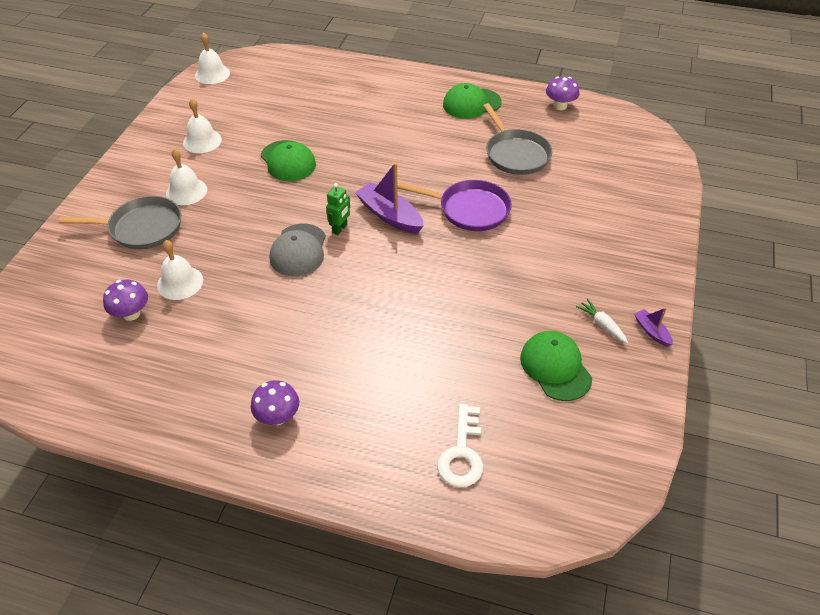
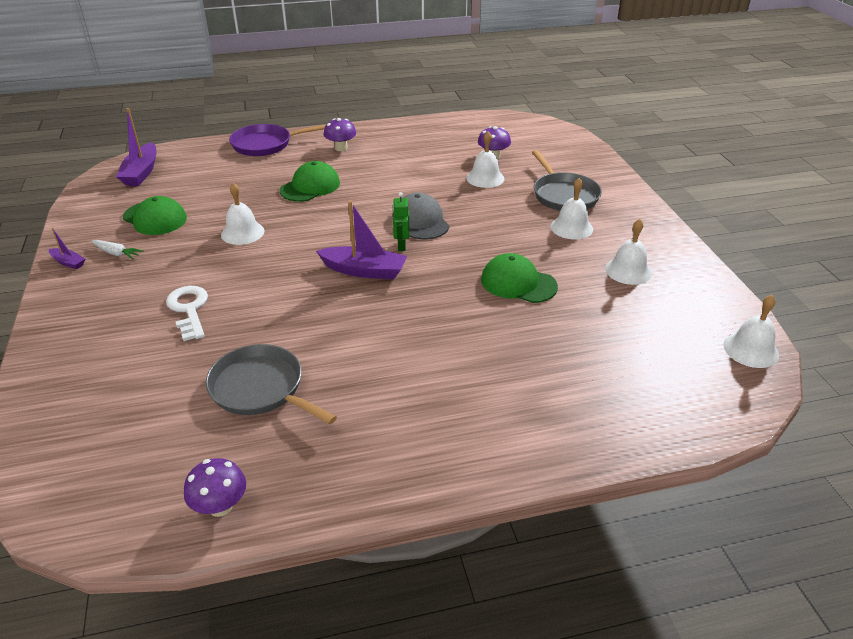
camera: 150 degrees right, 10 degrees down
(142, 228) = (564, 195): grey pan -> grey pan turned 75 degrees counterclockwise
(462, 453) = (210, 166): white key -> white key (189, 309)
(470, 209) = (284, 303): purple pan -> purple pan (265, 144)
(471, 104) = (367, 449): green cap -> green cap (310, 186)
(471, 304) = (242, 232): none -> white bell
(558, 479) = (141, 172): none -> purple boat

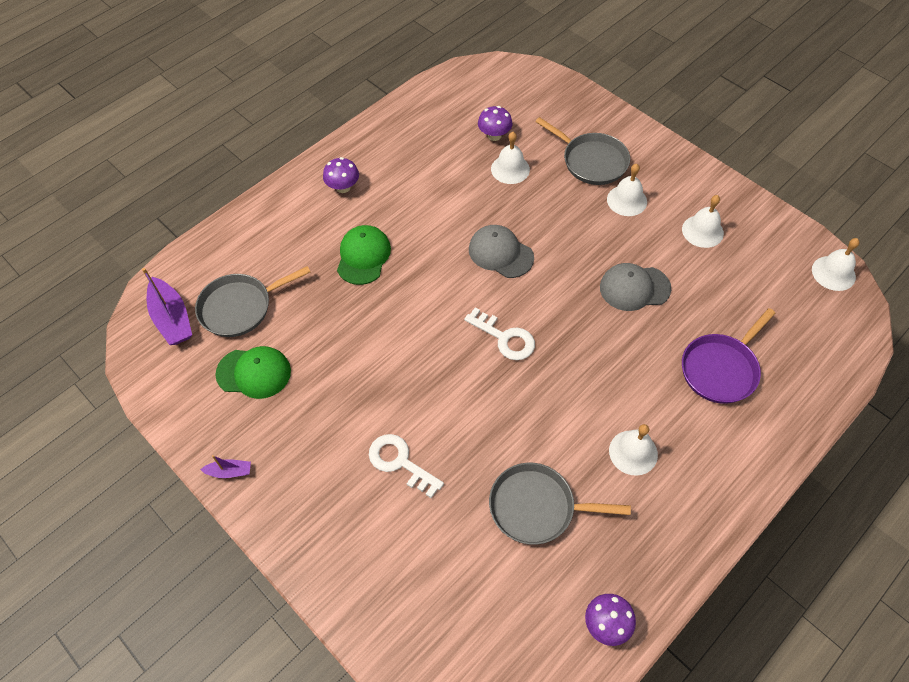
camera: 30 degrees left, 20 degrees up
(117, 253) = (265, 436): white carrot -> none
(190, 182) = (239, 307): none -> grey pan
(242, 232) = (357, 348): white bell -> white bell (633, 452)
(265, 144) = (262, 217): purple pan -> purple pan (721, 369)
(364, 271) = (505, 338): purple boat -> white key
(401, 246) = (510, 292): green robot -> none
(518, 283) = (634, 288): green cap -> grey cap

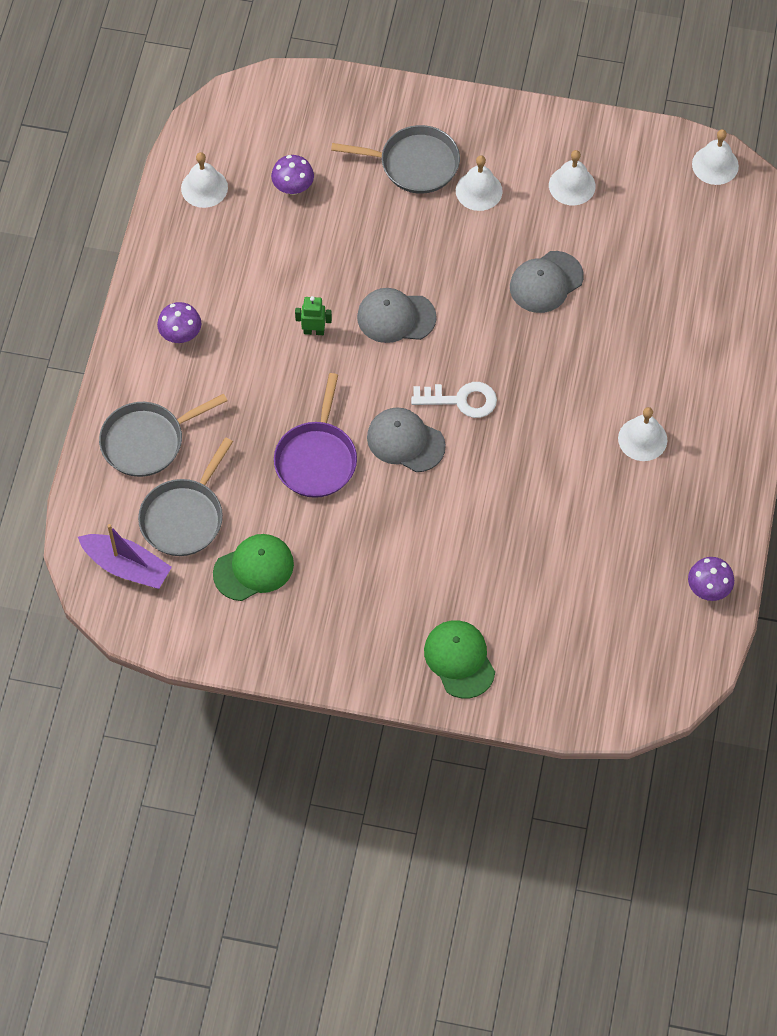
camera: 35 degrees left, 5 degrees up
(229, 472) = (308, 664): purple boat -> none
(363, 256) = (263, 396): green cap -> green cap (459, 659)
(400, 462) = (451, 566): white key -> none
(434, 232) = (314, 331): none -> green robot
(439, 344) = (405, 441): none -> grey cap
(510, 169) = (338, 218): white bell -> white bell (204, 187)
(536, 507) = (593, 533): grey pan -> grey pan (147, 441)
(721, 369) = (670, 319): purple pan -> purple pan (316, 459)

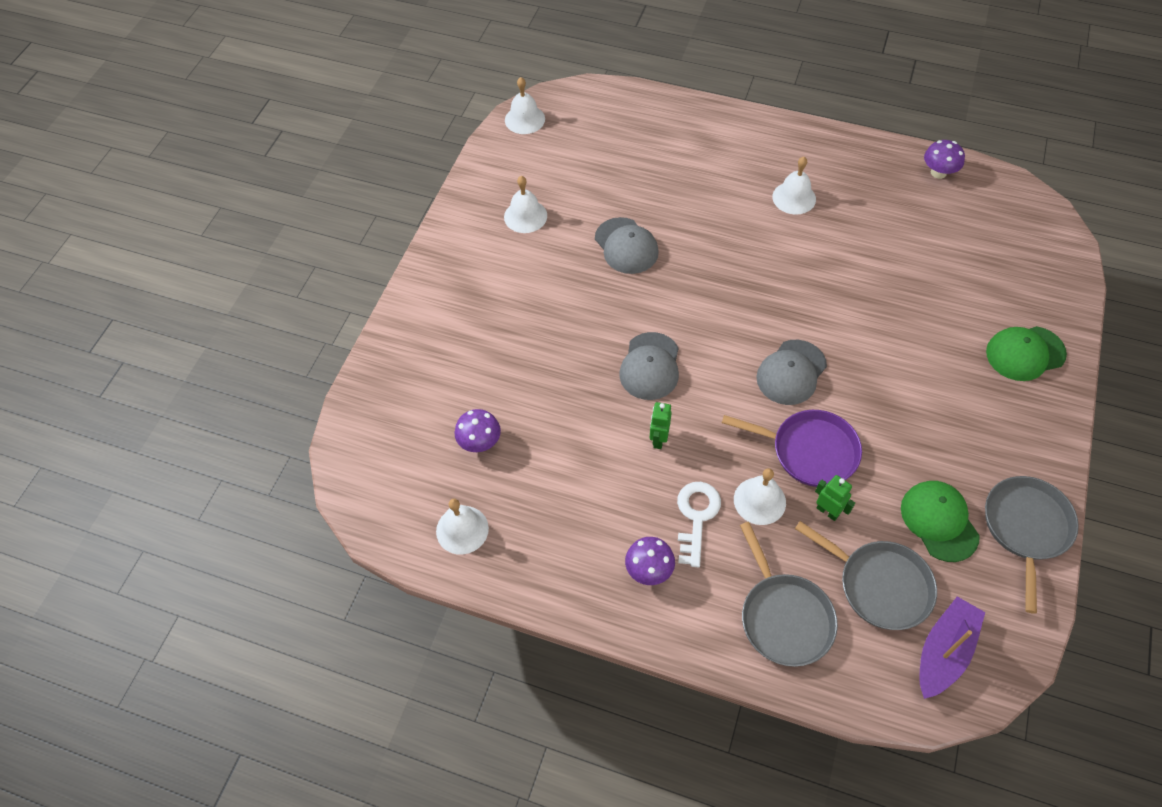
camera: 80 degrees left, 5 degrees down
(254, 475) = (827, 511): none -> green robot
(415, 164) = (475, 333): grey pan -> grey pan (1026, 527)
(461, 400) = (747, 323): white key -> white key (696, 516)
(479, 190) = (517, 285): white bell -> white bell (759, 500)

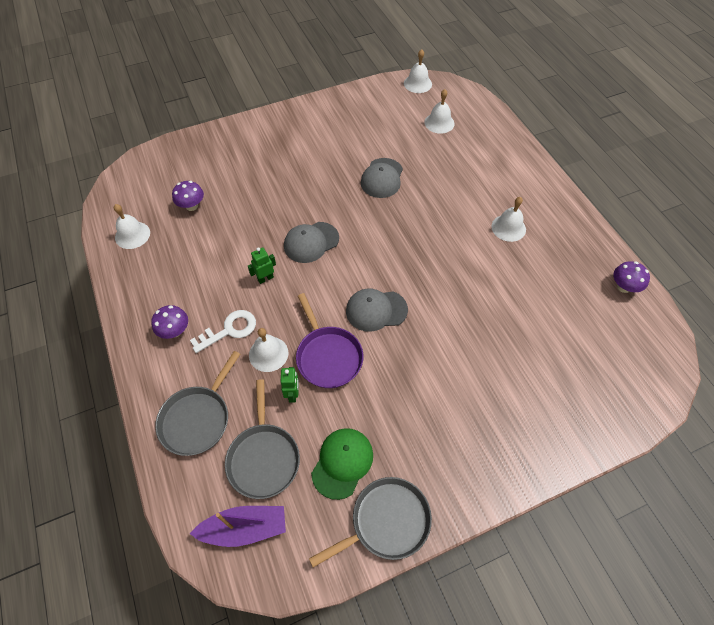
camera: 45 degrees right, 0 degrees up
(525, 216) = (354, 126): white bell -> white bell (439, 123)
(1025, 353) = (531, 432): green cap -> none

